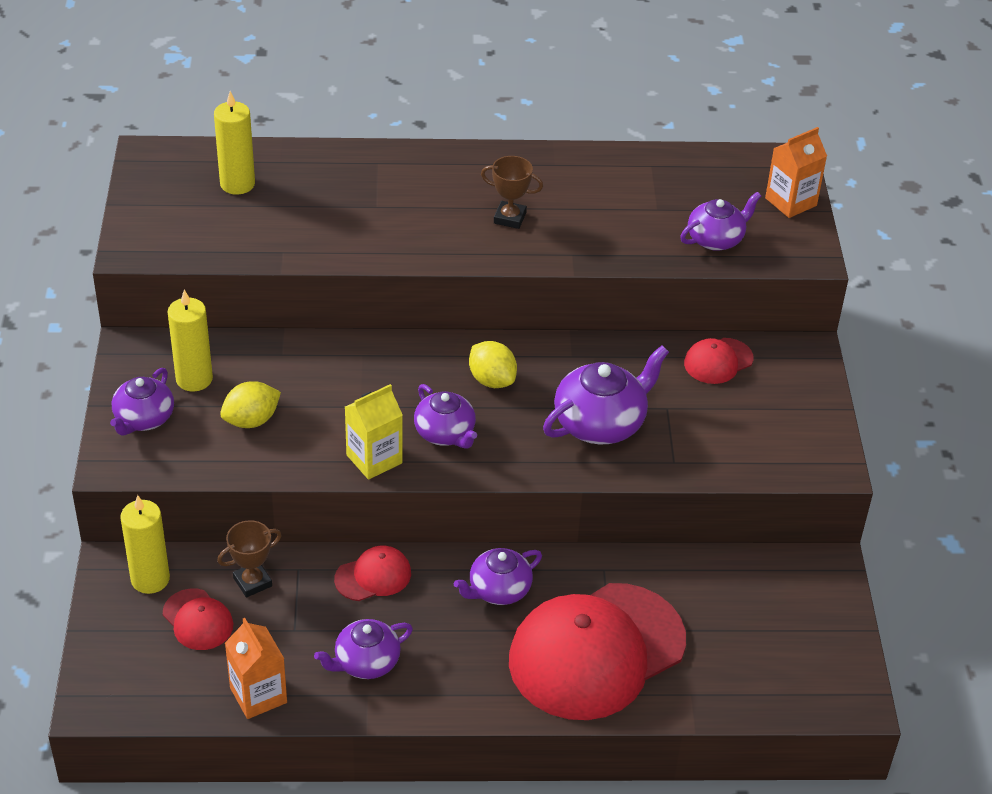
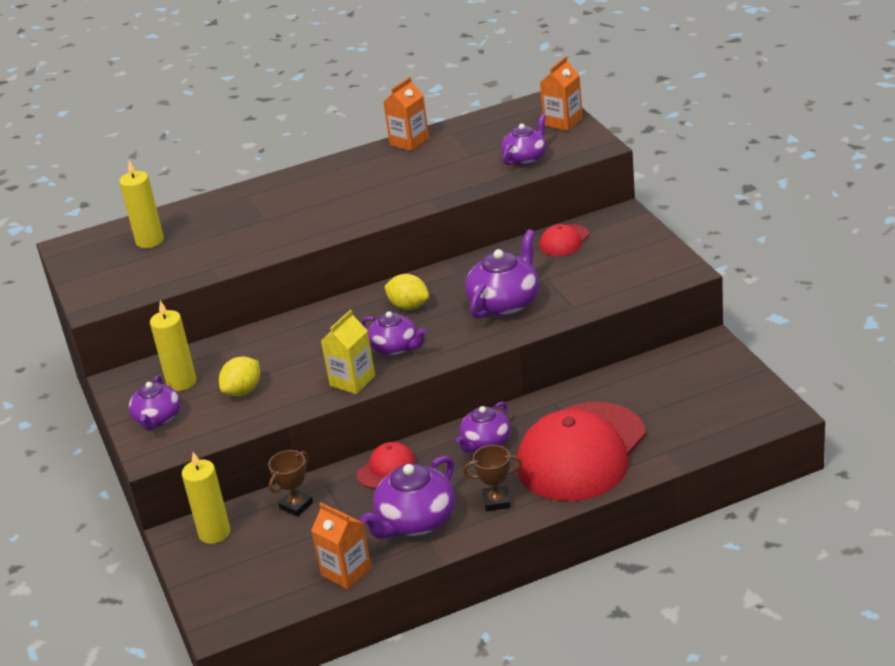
camera: 15 degrees left, 10 degrees down
(198, 620) = (268, 544): red cap -> none
(366, 662) = (415, 521): purple teapot -> purple teapot, size x1.52
(510, 218) = (369, 194): brown trophy -> brown trophy (496, 501)
(597, 158) = (409, 142): none -> orange carton

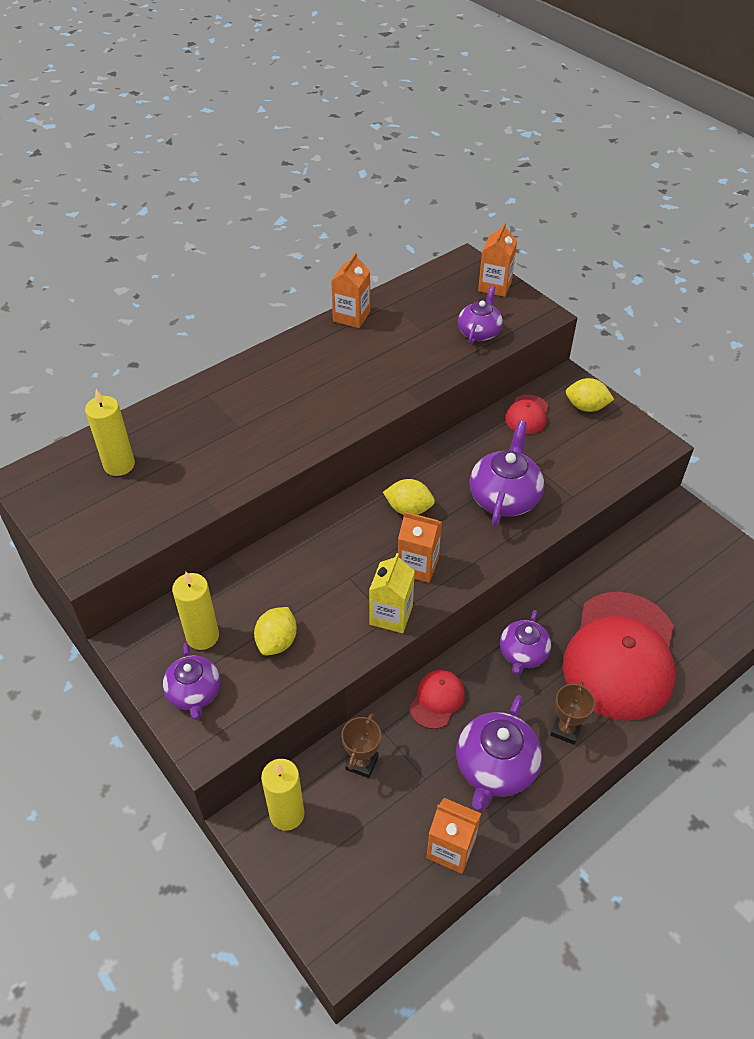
camera: 20 degrees left, 15 degrees up
(395, 348) = (418, 566): purple teapot -> orange carton
(496, 501) = (566, 730): brown trophy -> brown trophy turned 45 degrees counterclockwise
(628, 237) = (586, 407): none -> yellow lemon

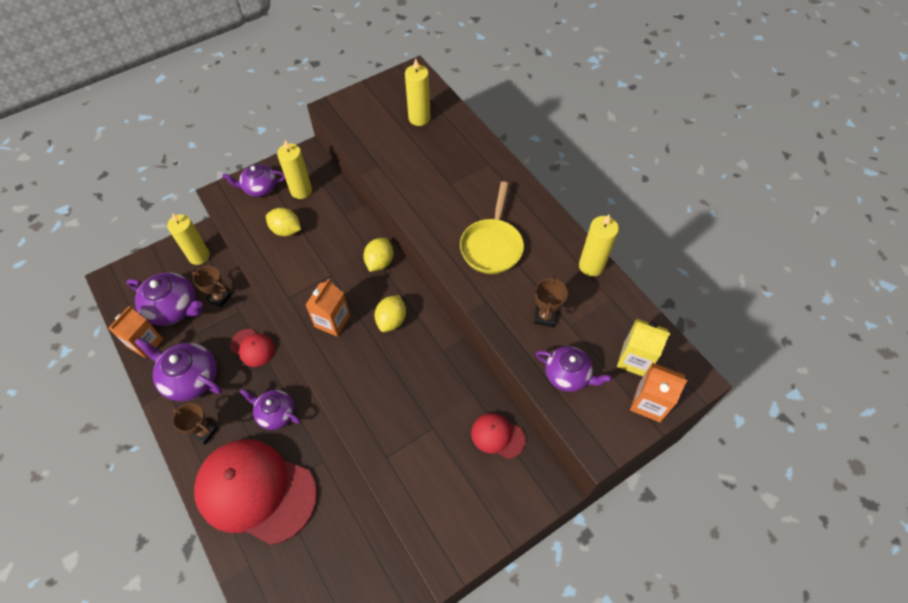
camera: 95 degrees right, 10 degrees up
(331, 387) = (492, 245): none -> yellow pan
(351, 316) = (591, 266): orange carton -> yellow candle
(391, 615) = (291, 299): yellow carton -> yellow carton (634, 359)
(417, 347) = (545, 316): none -> brown trophy
(504, 497) = (393, 397): purple teapot -> purple teapot (174, 308)
(586, 407) = (506, 498): yellow lemon -> yellow lemon (379, 262)

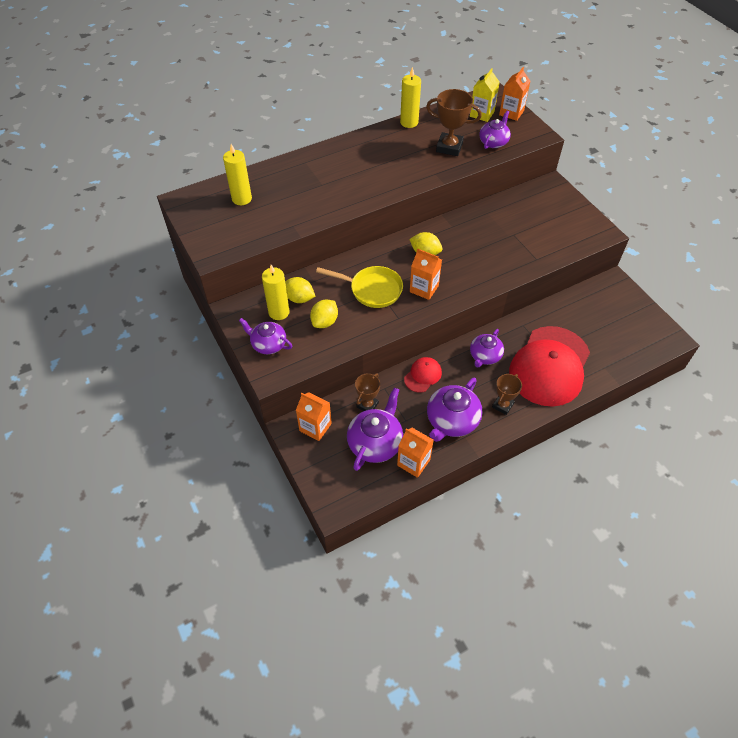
camera: 85 degrees left, 5 degrees down
(199, 256) = (315, 427): yellow candle -> orange carton
(260, 188) = (268, 344): purple teapot -> purple teapot turned 120 degrees clockwise
(379, 262) = (368, 259): yellow lemon -> yellow lemon (299, 298)
(492, 245) = (386, 166): yellow pan -> yellow pan (372, 290)
(497, 436) = (518, 203): red cap -> none
(545, 316) = (449, 147): brown trophy -> brown trophy, size x1.59

